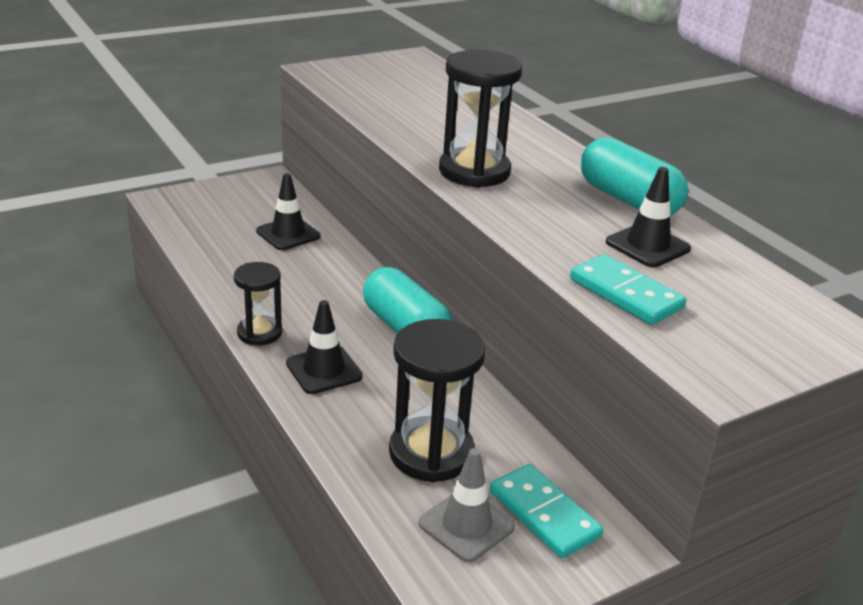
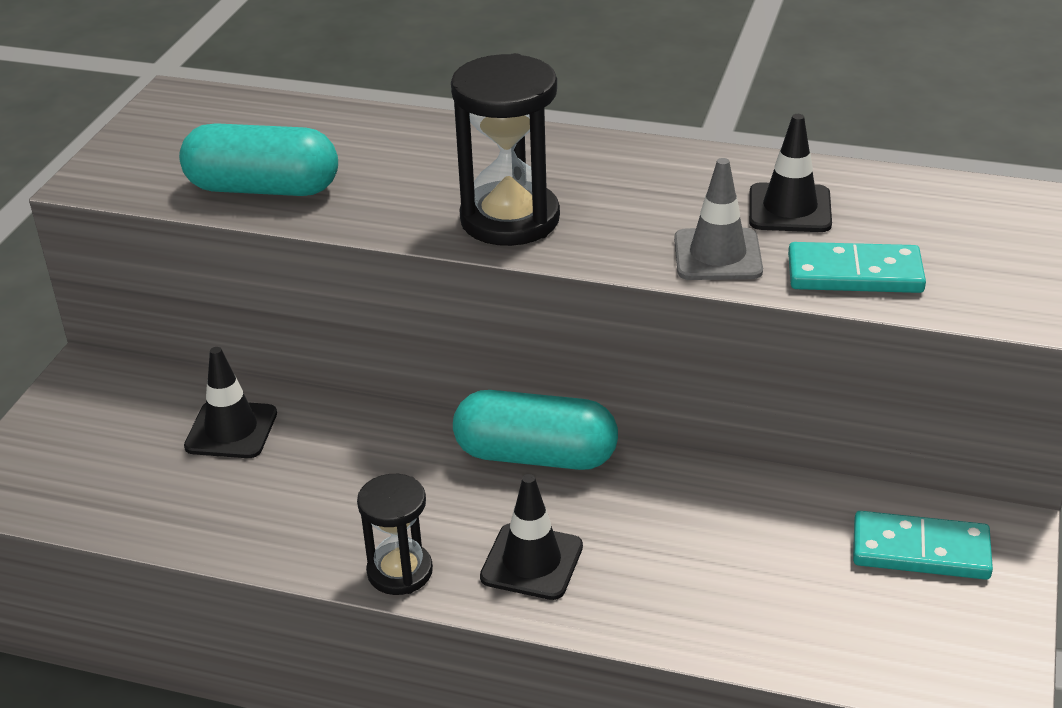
camera: 40 degrees left, 5 degrees up
(431, 453) = (756, 568): black hourglass -> none
(466, 525) = (883, 612): grey traffic cone -> grey traffic cone (717, 255)
(628, 200) = (694, 165): turquoise capsule -> turquoise capsule (263, 188)

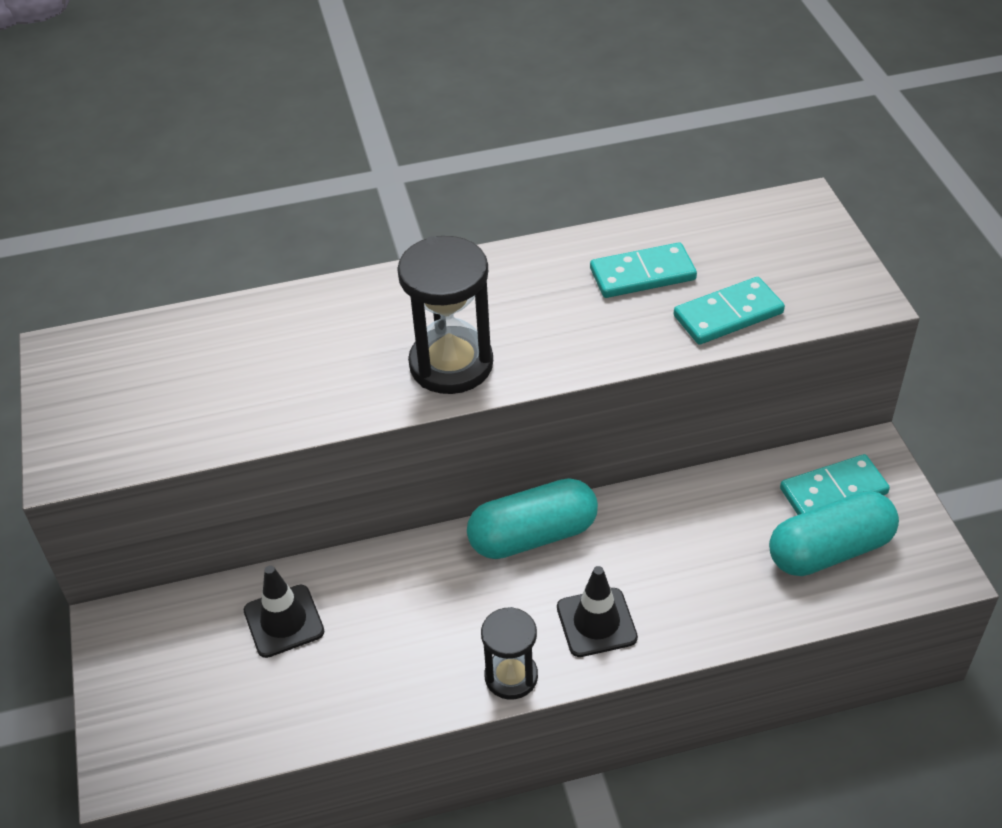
camera: 30 degrees left, 10 degrees up
(263, 188) = (227, 414): turquoise capsule -> turquoise capsule (829, 550)
(717, 255) = (626, 336): grey traffic cone -> none
(789, 209) = (642, 274): black traffic cone -> turquoise domino

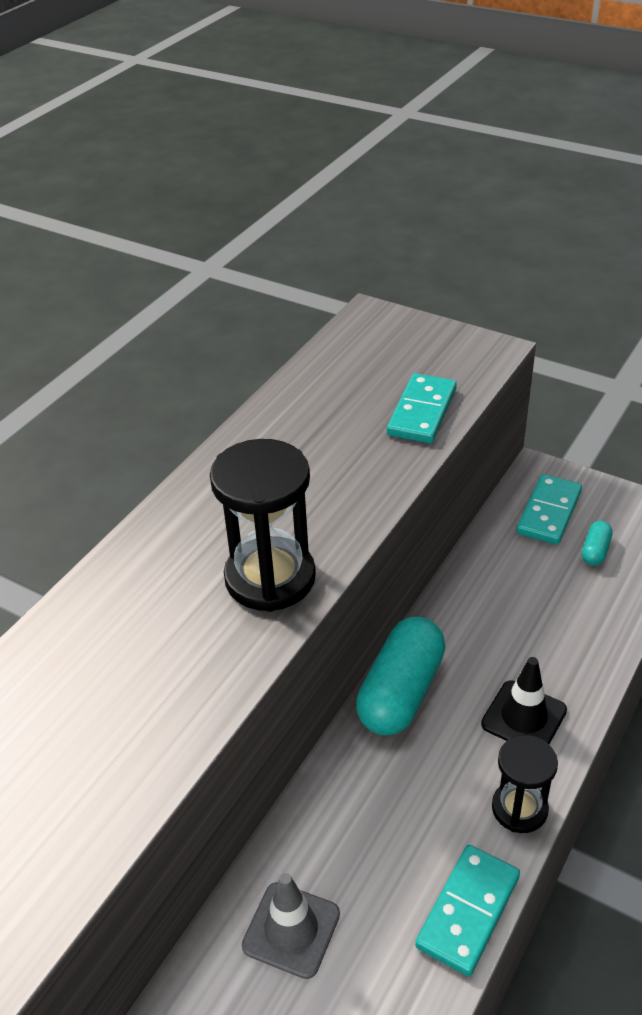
camera: 45 degrees left, 5 degrees down
(284, 621) = (291, 930): black traffic cone -> grey traffic cone
(642, 274) = (326, 422): turquoise domino -> turquoise domino (468, 911)
(829, 550) = (595, 551): turquoise capsule -> turquoise capsule, size x0.46

